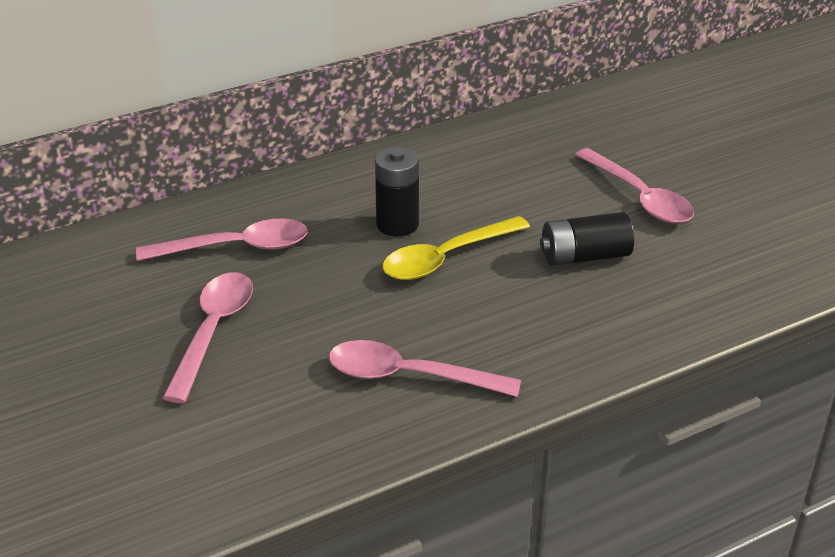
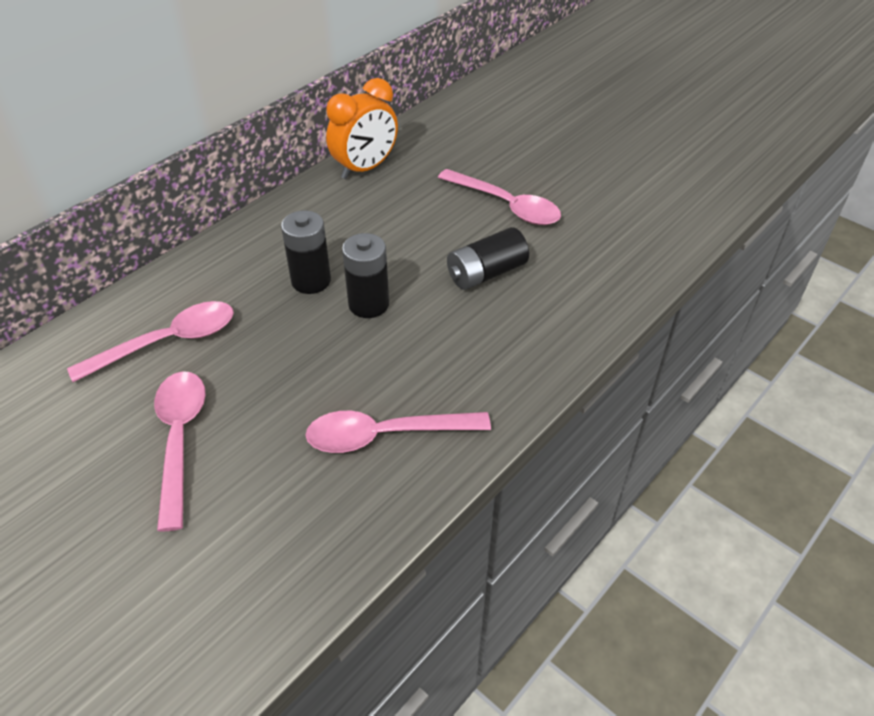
camera: 20 degrees left, 10 degrees up
(446, 258) = (368, 304): yellow spoon -> black battery
(501, 132) = (365, 168): none -> orange clock

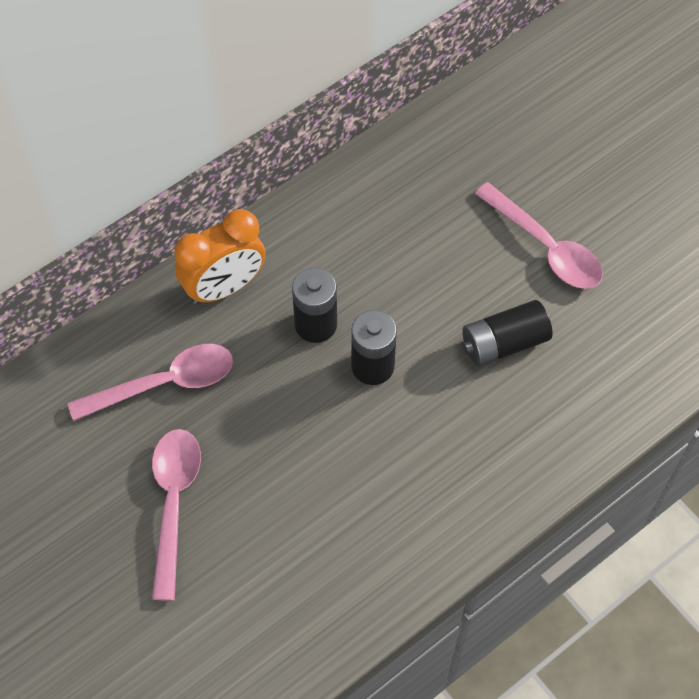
camera: 10 degrees right, 15 degrees up
(365, 168) = (394, 164): orange clock -> orange clock (224, 287)
(385, 435) = (368, 531): pink spoon -> none

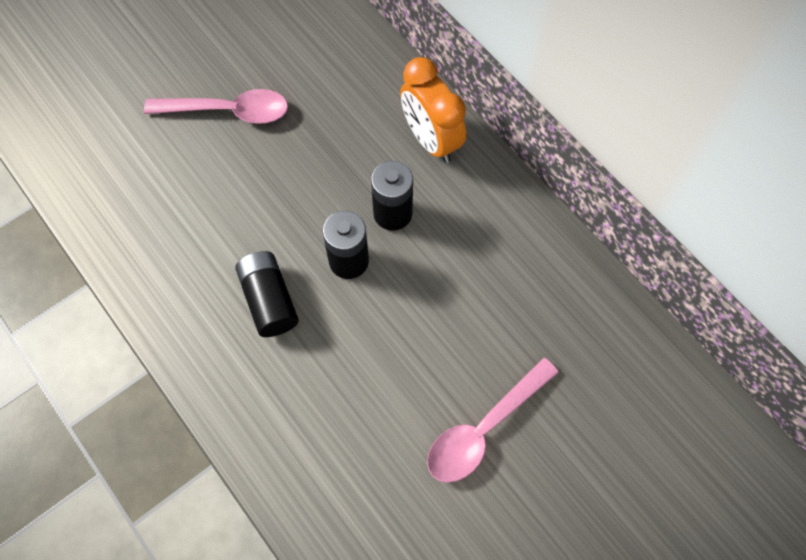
camera: 90 degrees right, 5 degrees up
(165, 383) = (337, 99): pink spoon -> none
(504, 343) = (371, 380): black battery -> black battery (269, 300)

